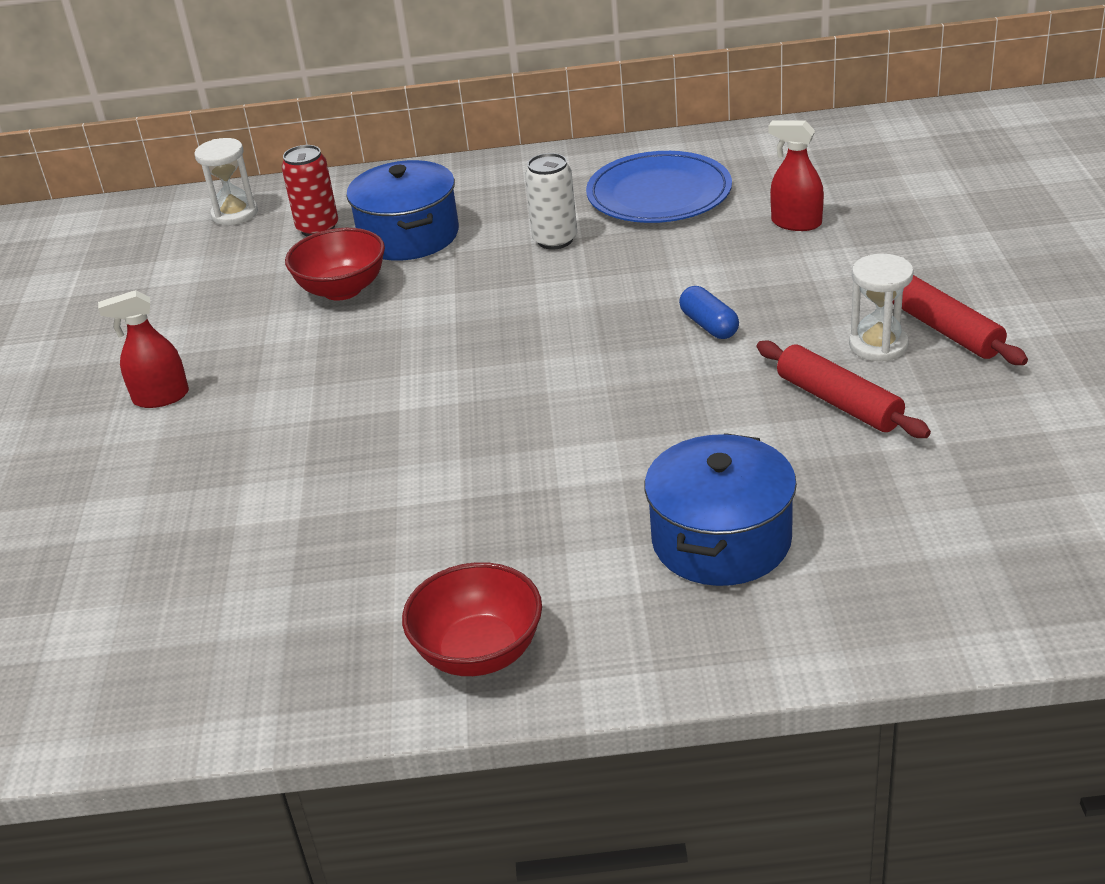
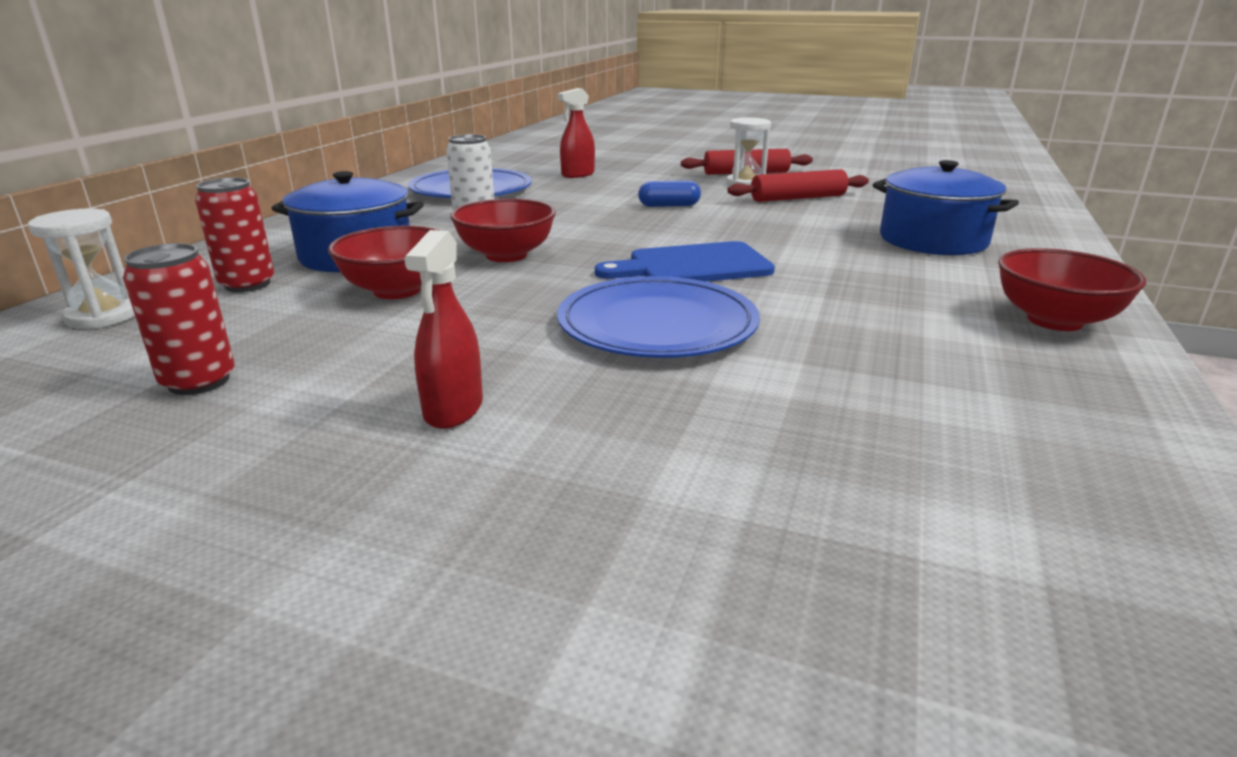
camera: 70 degrees left, 10 degrees down
(161, 298) = (199, 381): none -> red can
(339, 428) = (657, 324): none -> blue plate
(459, 299) = (506, 255): none -> red bowl
(499, 402) = (692, 266): none -> blue cutting board

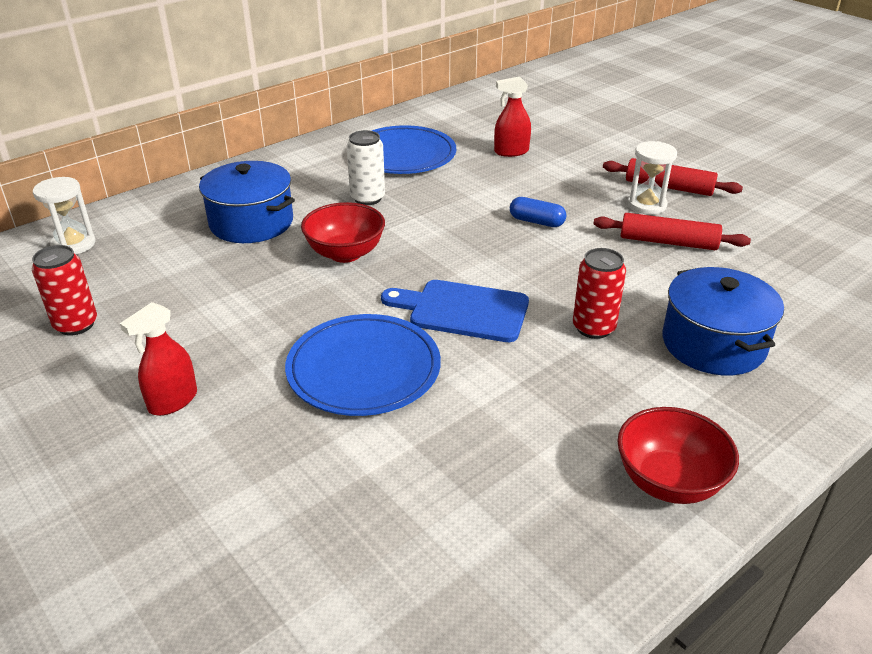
camera: 30 degrees right, 10 degrees up
(247, 284) = (165, 236): red can -> red can (593, 328)
(397, 290) = (241, 272): red bowl -> none

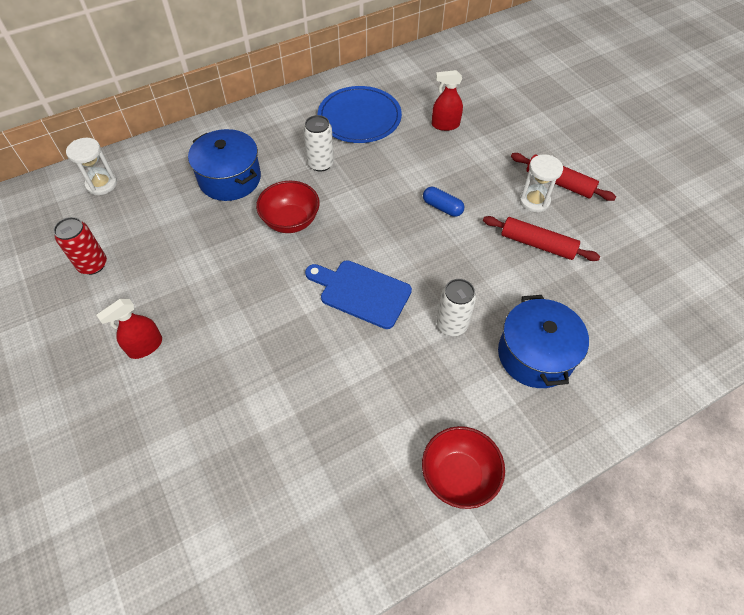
camera: 10 degrees right, 20 degrees up
(363, 369) = (278, 338): blue plate -> none
(593, 328) = (451, 325): red can -> white can

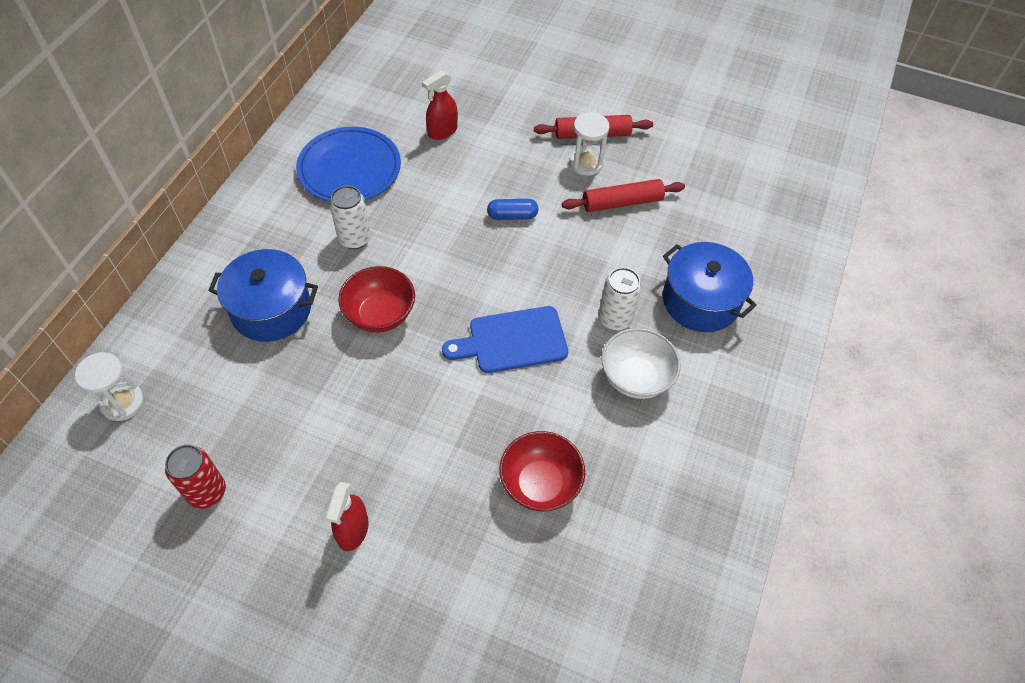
camera: 40 degrees left, 0 degrees up
(427, 377) = (635, 377): none -> white bowl
(458, 476) = (728, 440): red bowl -> red bowl (540, 484)

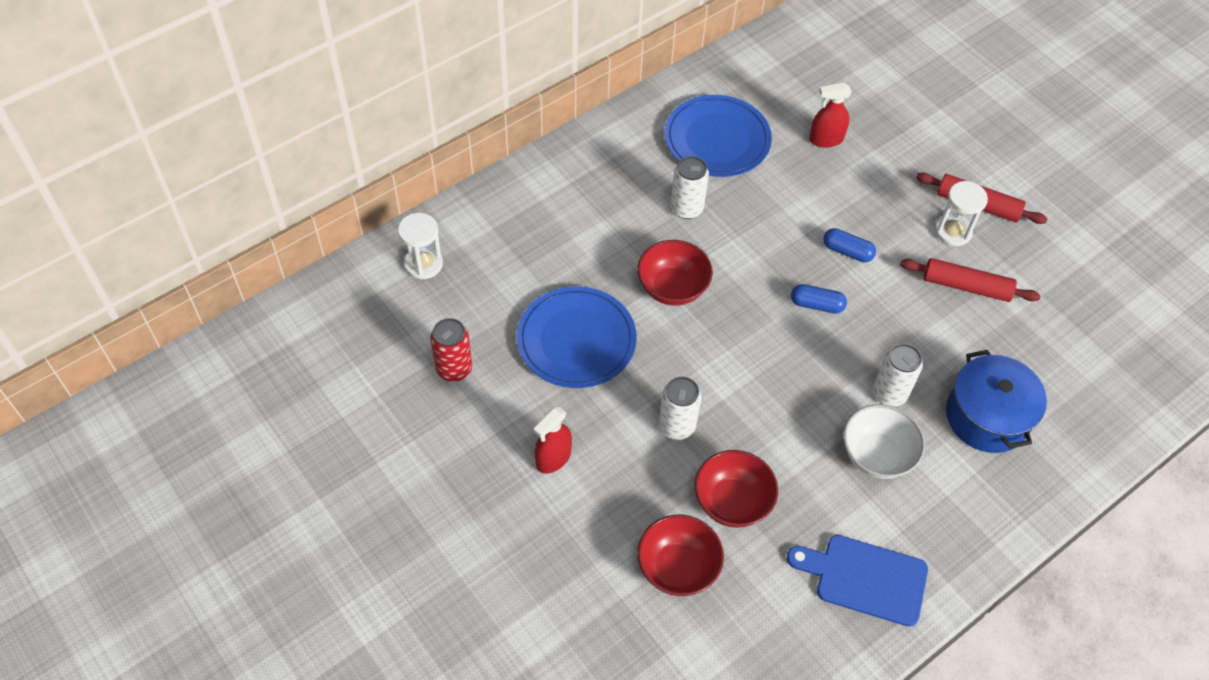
camera: 30 degrees right, 0 degrees up
(271, 309) = (581, 240): blue pot -> none
(316, 404) = (576, 340): none -> blue plate
(452, 439) = (677, 426): none -> white can
(512, 341) = (779, 367): blue cutting board -> blue cutting board (865, 578)
(513, 272) = (816, 305): none -> blue capsule
(526, 574) = (677, 568): none -> red bowl

